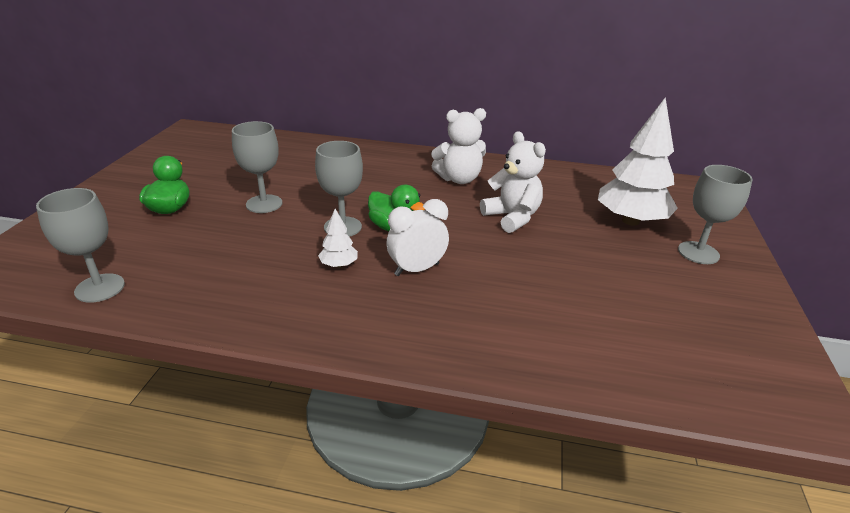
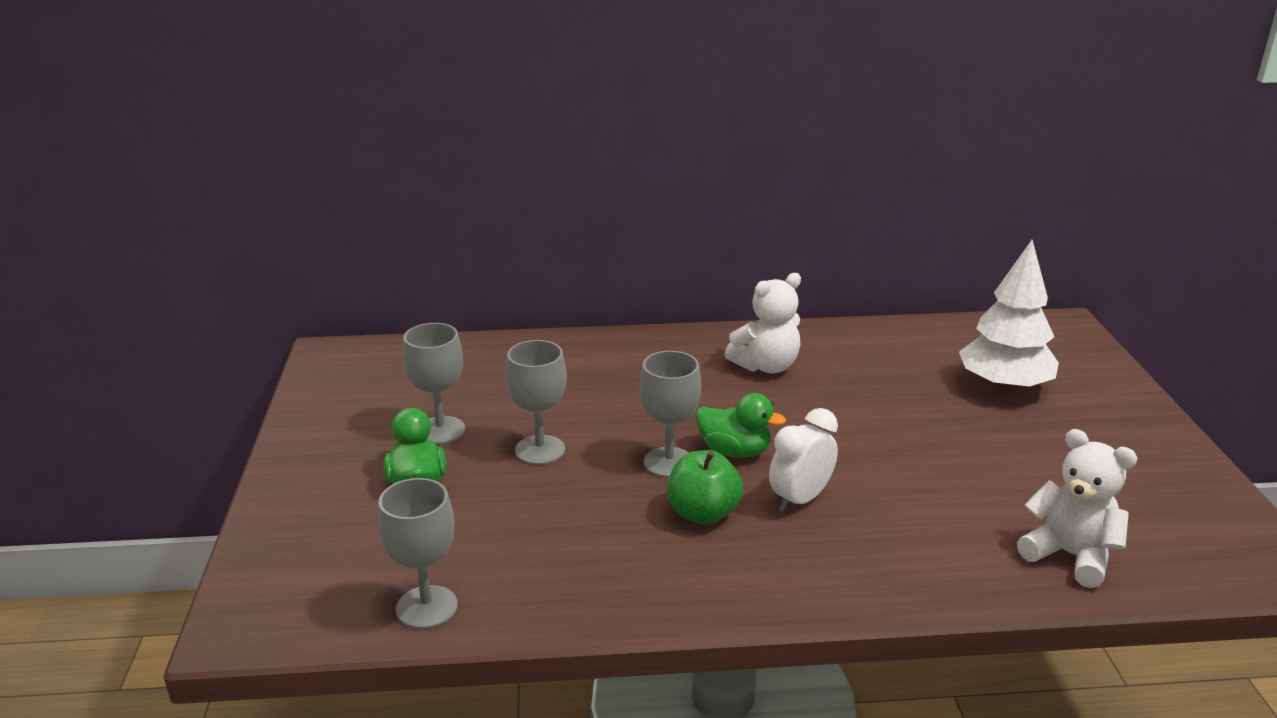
camera: 15 degrees left, 5 degrees down
(339, 265) = (703, 513): white tree -> green apple
(512, 217) = (866, 408): white teddy bear -> white teddy bear (1070, 555)
(698, 253) = (1097, 413): grey goblet -> grey goblet (440, 430)

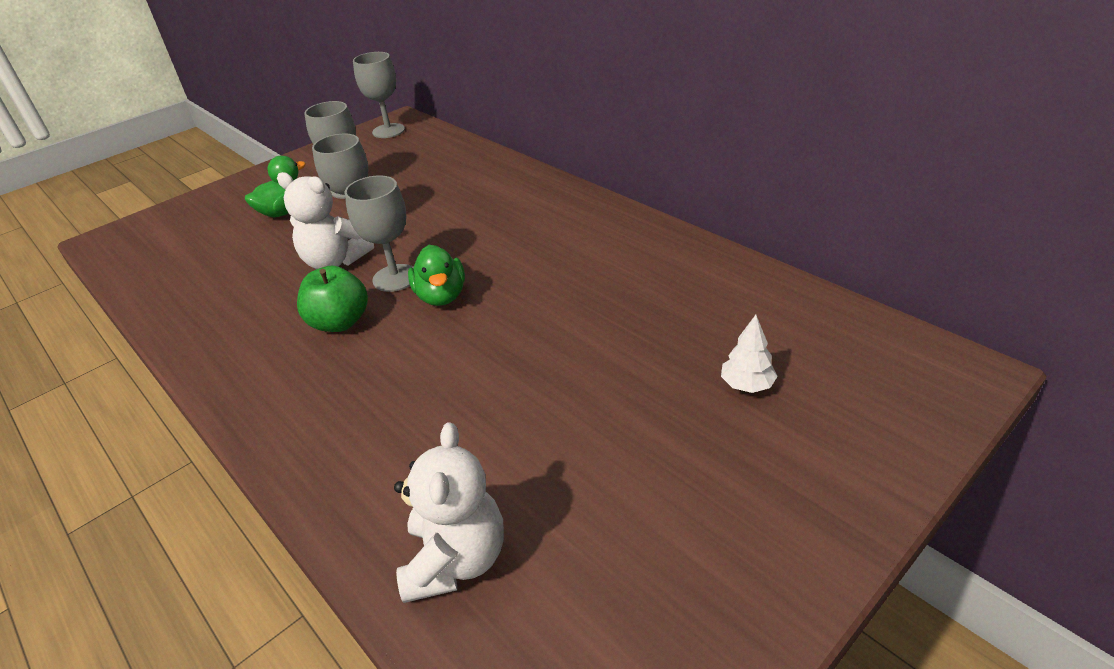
camera: 55 degrees right, 10 degrees up
(427, 607) = (154, 279): grey goblet -> grey goblet (388, 131)
(766, 366) = (592, 250): white teddy bear -> white teddy bear (335, 261)
(800, 500) = (401, 356): white clock -> none
(1003, 386) = (746, 385): white tree -> white tree, size x0.45

